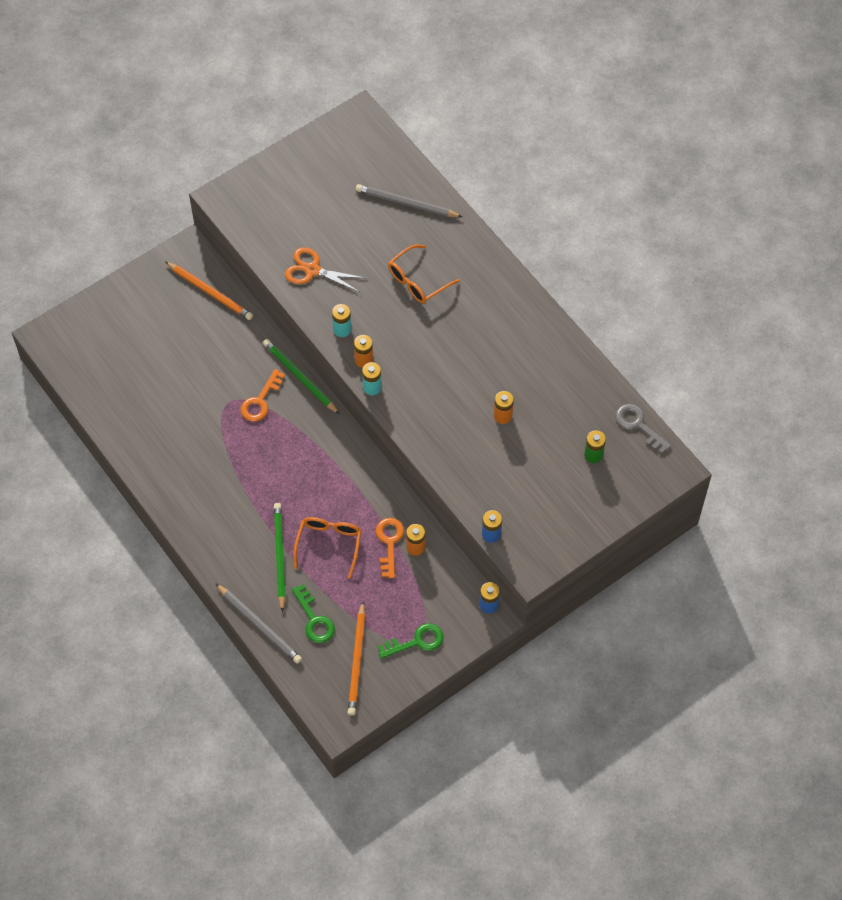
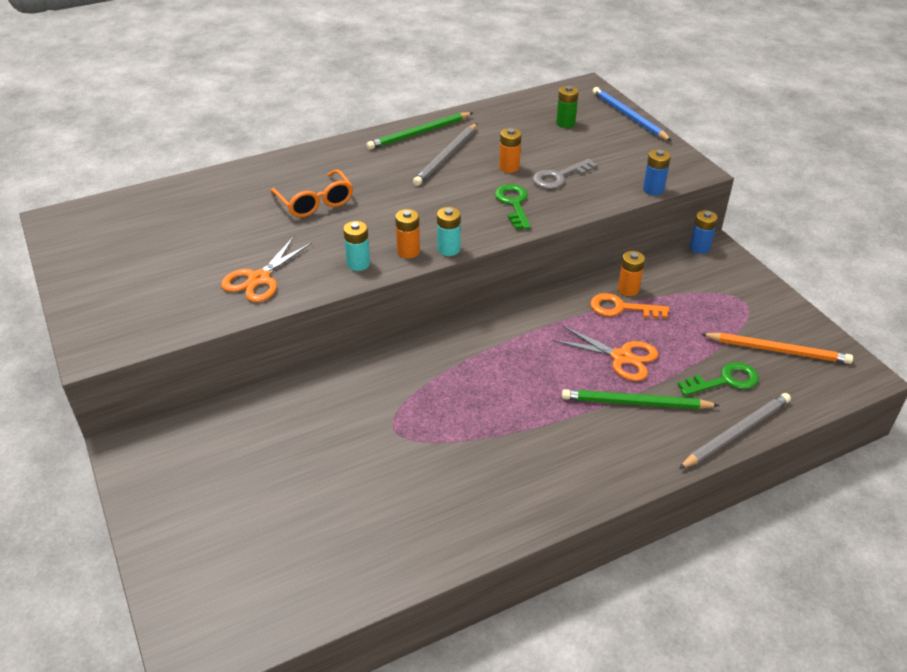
camera: 80 degrees left, 20 degrees down
(210, 292) = (210, 432): orange pencil -> none
(260, 401) = (402, 397): orange key -> none
(300, 377) = (378, 357): green pencil -> green pencil (419, 133)
(329, 545) = (621, 357): orange glasses -> orange scissors
(406, 203) = (205, 199): grey pencil -> grey pencil (446, 157)
(416, 641) = (747, 302): green key -> green key (513, 204)
(620, 510) = (629, 116): none -> blue pencil
(638, 425) = (536, 98): grey key -> grey key (559, 177)

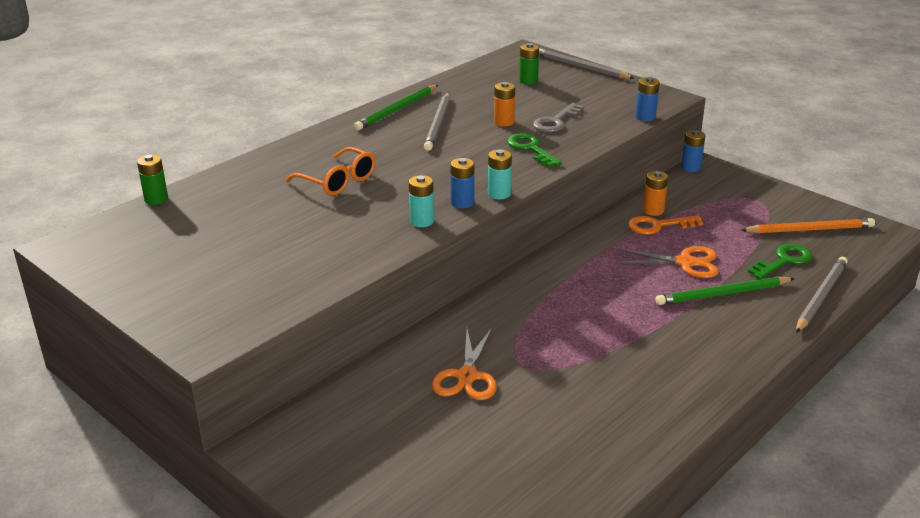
camera: 20 degrees left, 10 degrees down
(155, 188) = (156, 199): none -> green battery
(259, 279) = (332, 252): orange scissors -> orange scissors (467, 376)
(408, 251) = (462, 203): orange battery -> blue battery
(629, 116) = (581, 67): blue pencil -> grey pencil

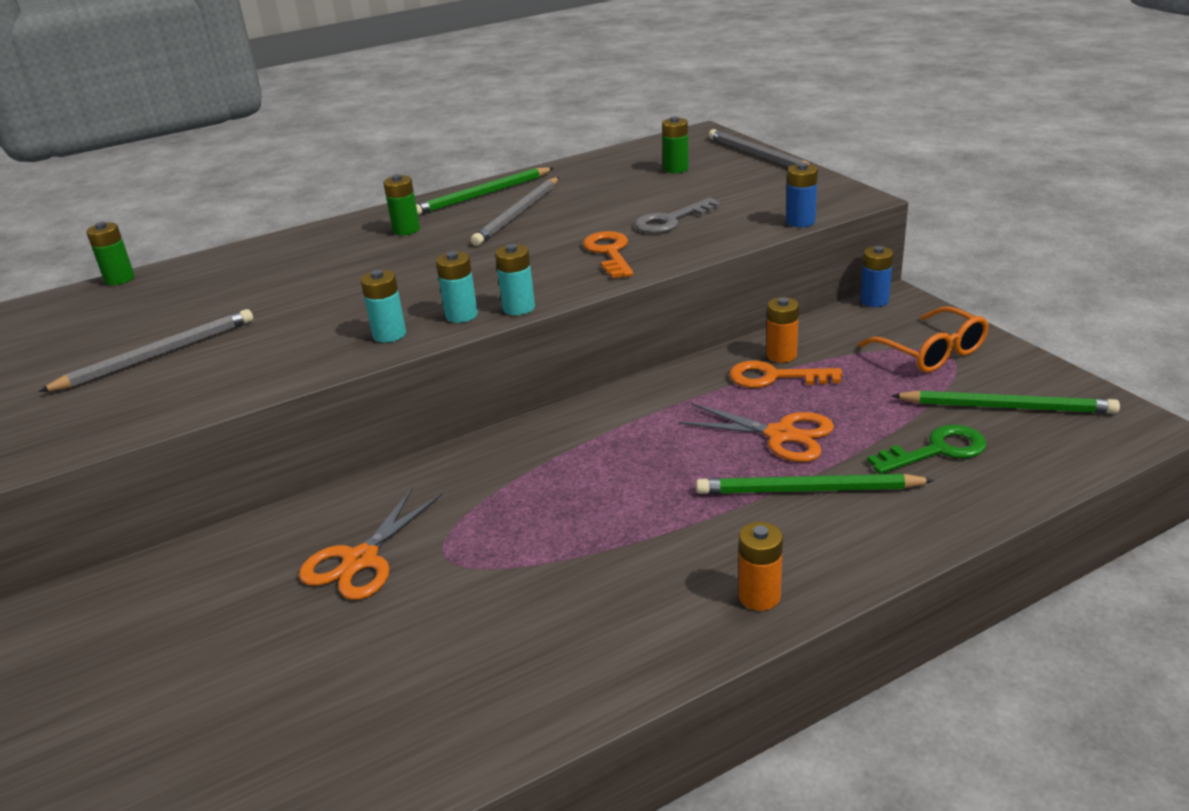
camera: 20 degrees right, 0 degrees up
(338, 181) = (336, 275): orange glasses -> orange glasses (931, 352)
(361, 142) = (406, 230): none -> green battery
(462, 203) = (461, 315): blue battery -> turquoise battery
(504, 122) = (602, 217): orange battery -> orange battery (759, 596)
(531, 149) = (609, 253): green key -> orange key
(809, 229) = (1006, 407): orange pencil -> green pencil
(821, 296) = (966, 515): grey pencil -> grey pencil (157, 355)

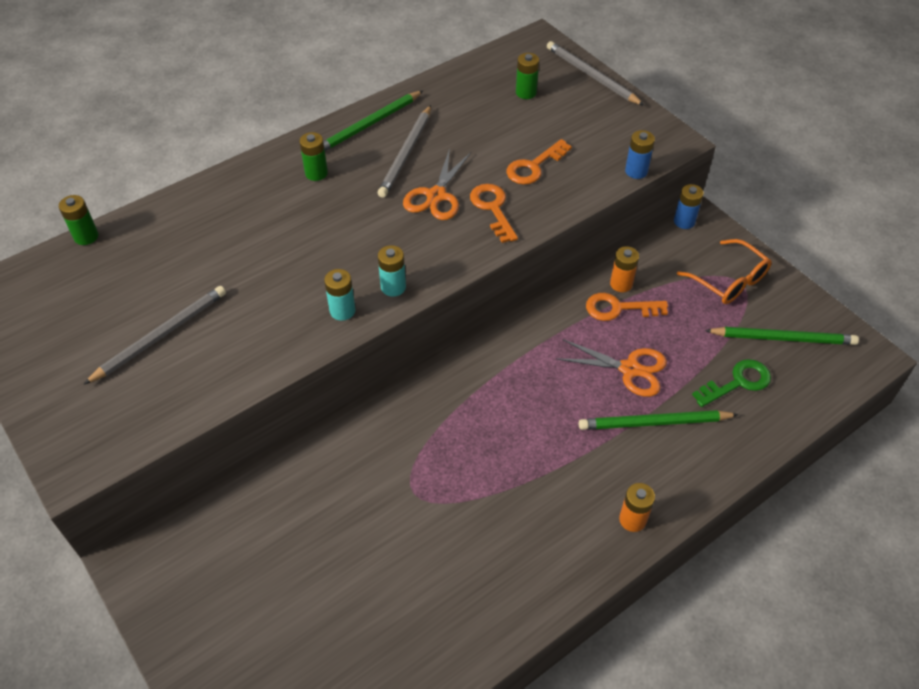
camera: 10 degrees left, 20 degrees up
(361, 560) = (355, 499): orange scissors -> orange scissors (436, 196)
(518, 308) = (436, 278): turquoise battery -> none
(671, 220) = (534, 166): grey key -> orange key

